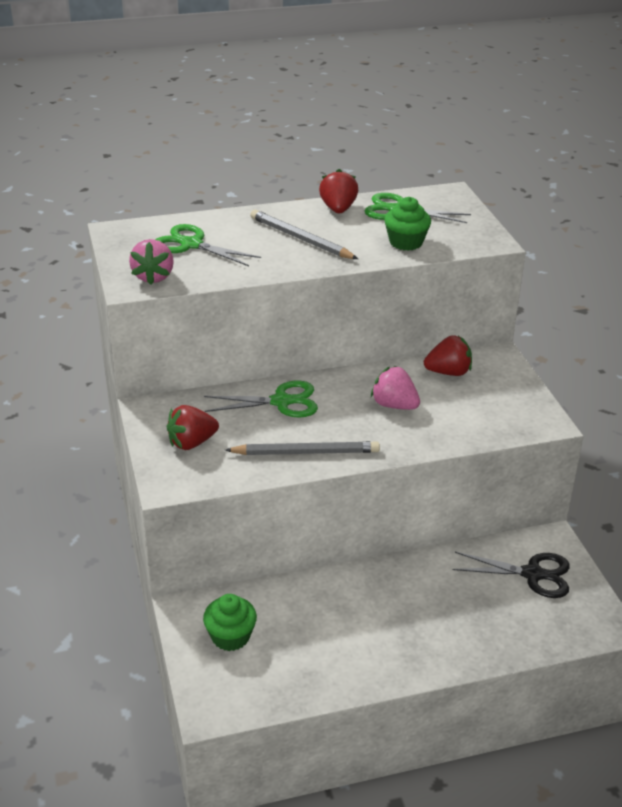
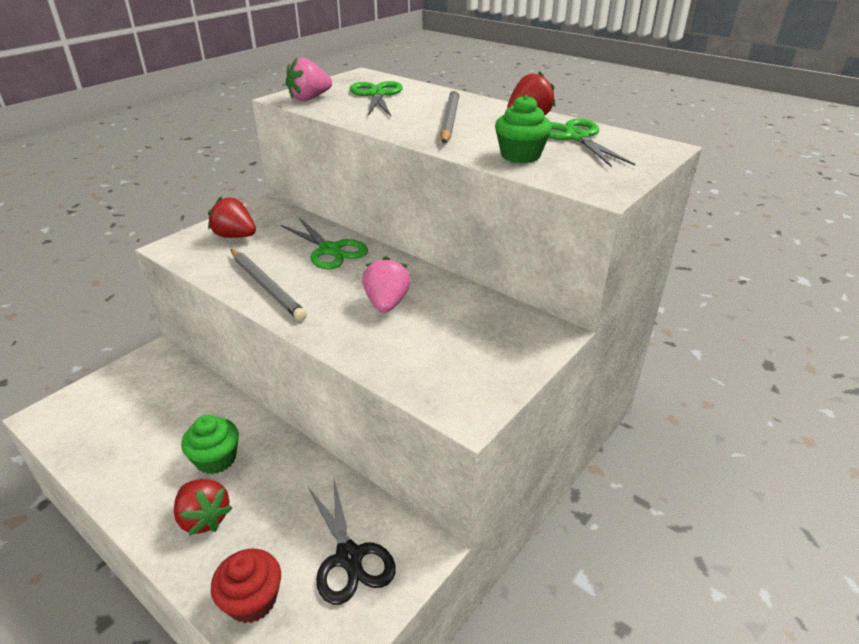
camera: 55 degrees right, 0 degrees up
(230, 636) = (135, 390): green cupcake -> green cupcake (216, 459)
(448, 372) = (480, 313): red strawberry -> red strawberry (204, 518)
(534, 632) = (252, 600): none -> red cupcake

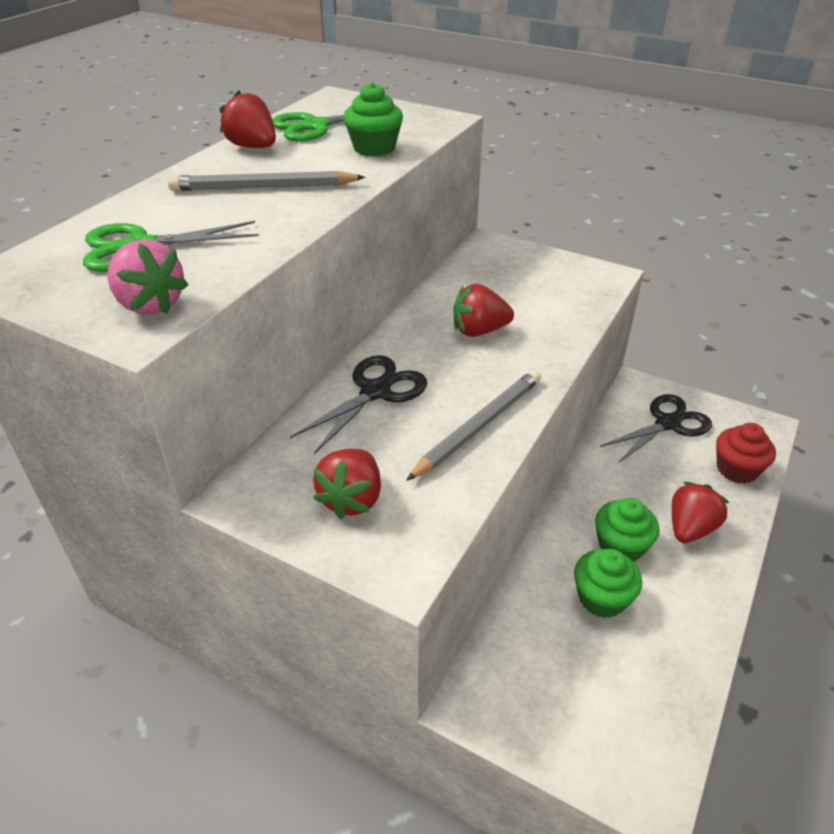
camera: 100 degrees left, 5 degrees up
(179, 432) = (601, 598): none -> green cupcake
(330, 250) = (375, 391): green scissors -> black scissors
(386, 303) = (479, 331): pink strawberry -> red strawberry

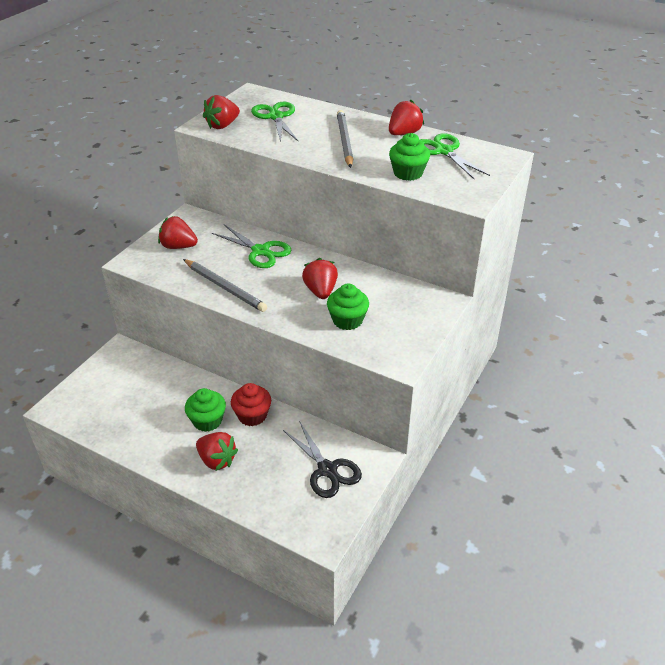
camera: 90 degrees right, 0 degrees up
(150, 304) = (222, 125): pink strawberry -> red strawberry
(375, 391) = (260, 251): black scissors -> green scissors
(601, 598) = (170, 406): green cupcake -> green cupcake (347, 320)
(737, 469) = (272, 503): red cupcake -> red cupcake (252, 415)

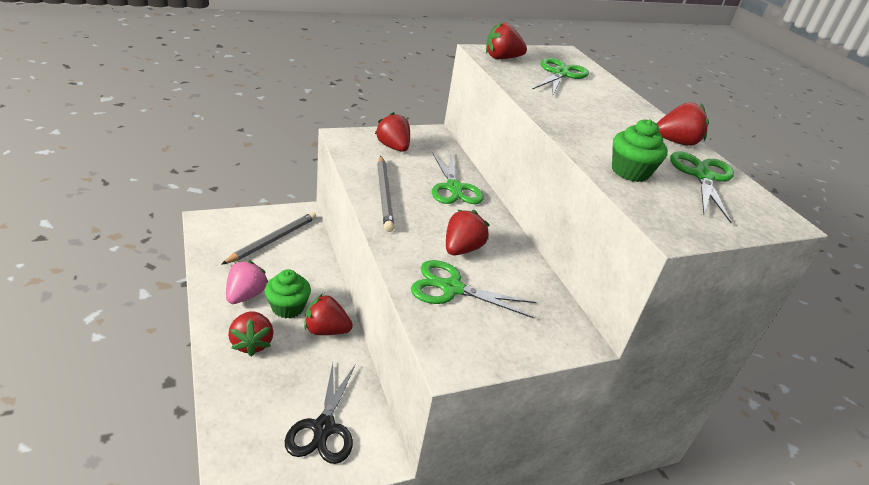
camera: 35 degrees right, 5 degrees down
(167, 435) = (245, 295): none -> pink strawberry
(252, 415) = (326, 330): red cupcake -> red strawberry
(345, 141) = (600, 118): grey pencil -> grey pencil (273, 240)
(347, 320) = (452, 288): green cupcake -> green scissors

